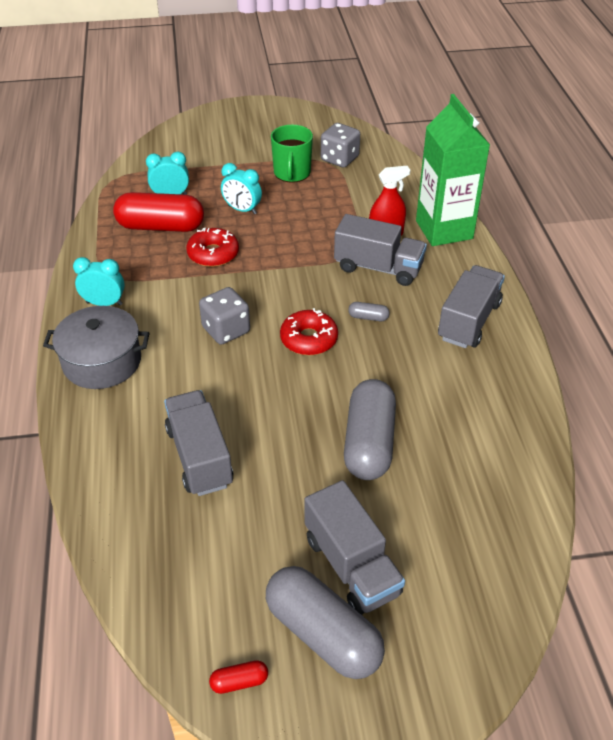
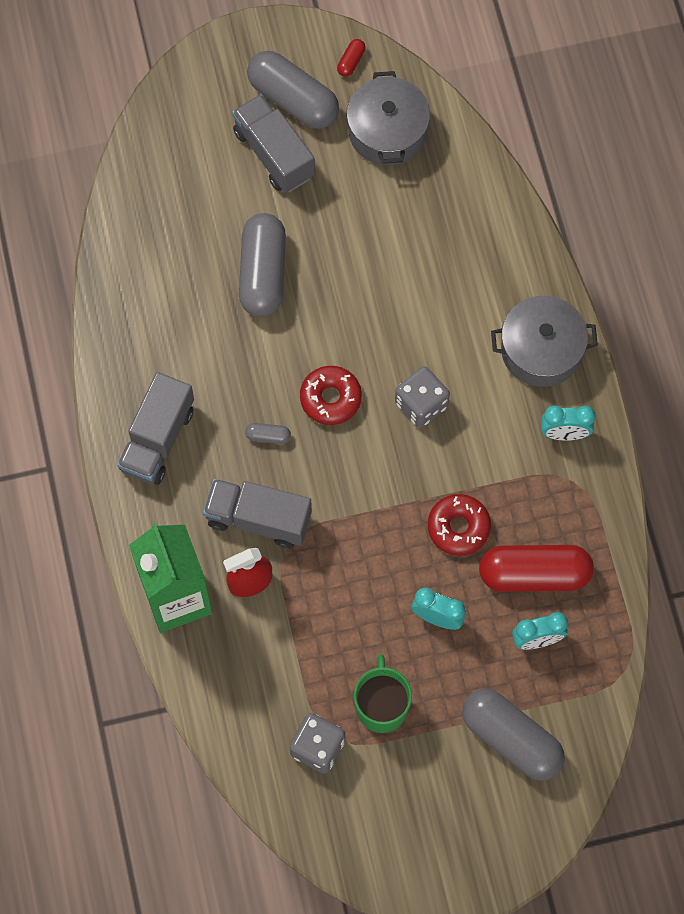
camera: 175 degrees right, 25 degrees up
(199, 457) = (417, 245): grey truck -> none
(204, 155) = (511, 739): none -> grey capsule
(208, 582) = (387, 131): none -> grey pot
(239, 682) = (351, 62): red capsule -> red capsule turned 45 degrees counterclockwise

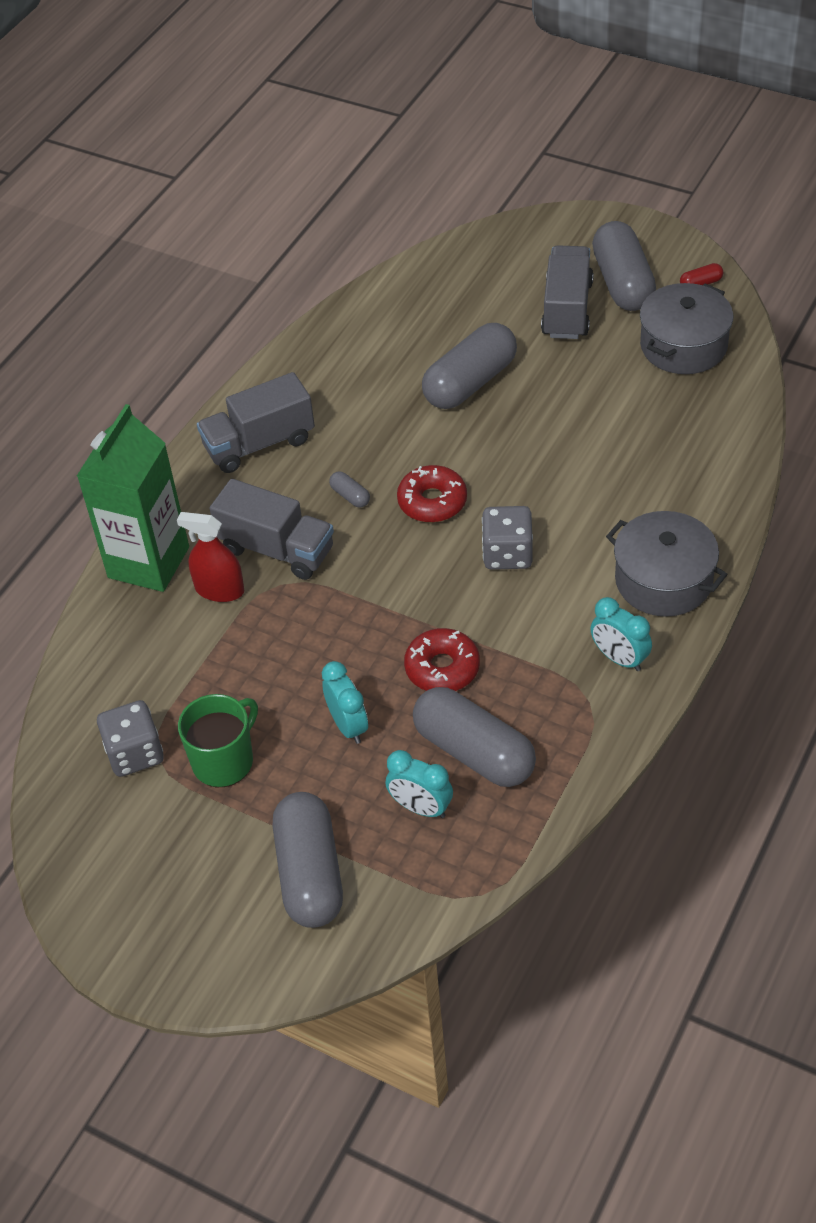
camera: 45 degrees right, 20 degrees down
(258, 519) = (276, 549): grey truck -> grey truck turned 150 degrees clockwise
(534, 574) = (474, 752): red capsule -> grey capsule

